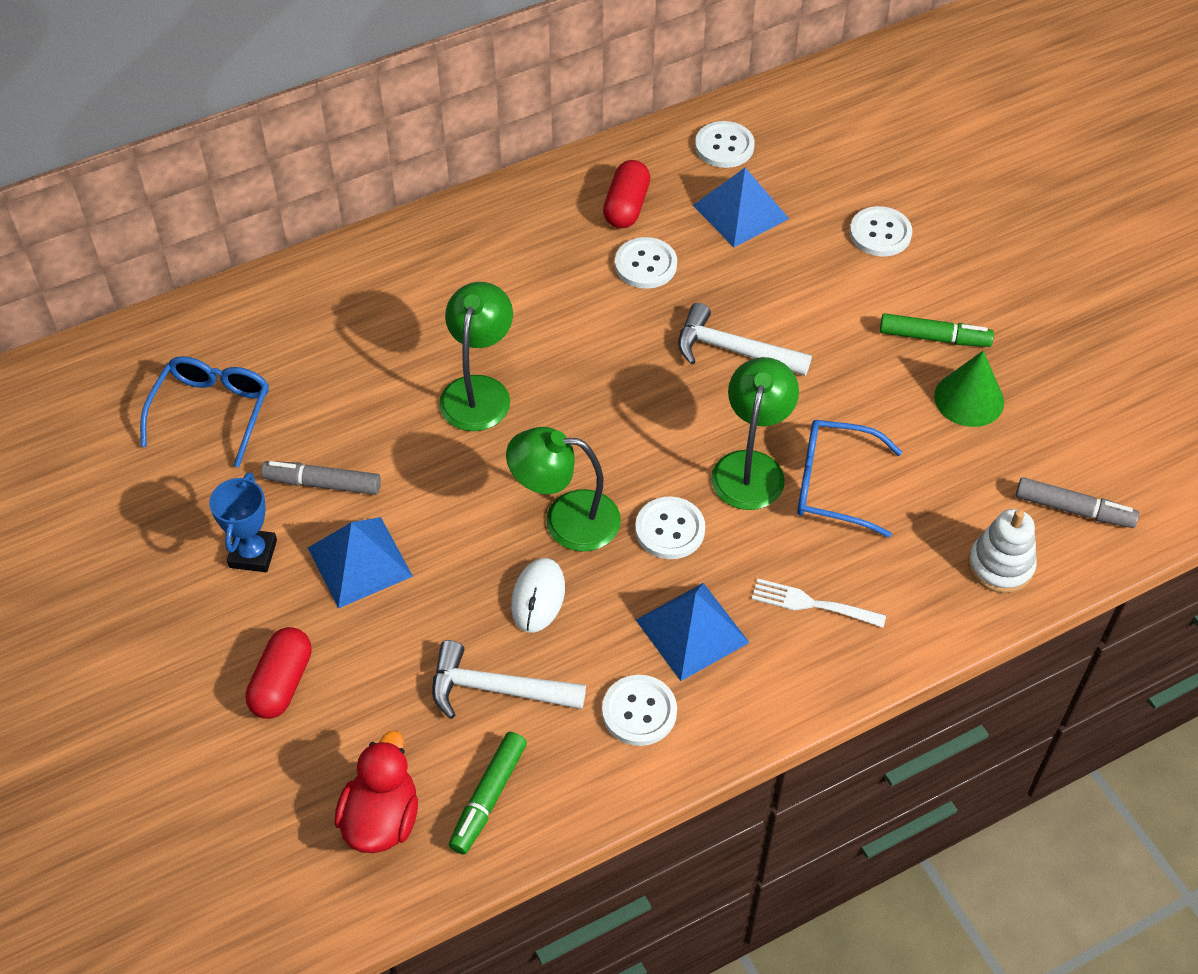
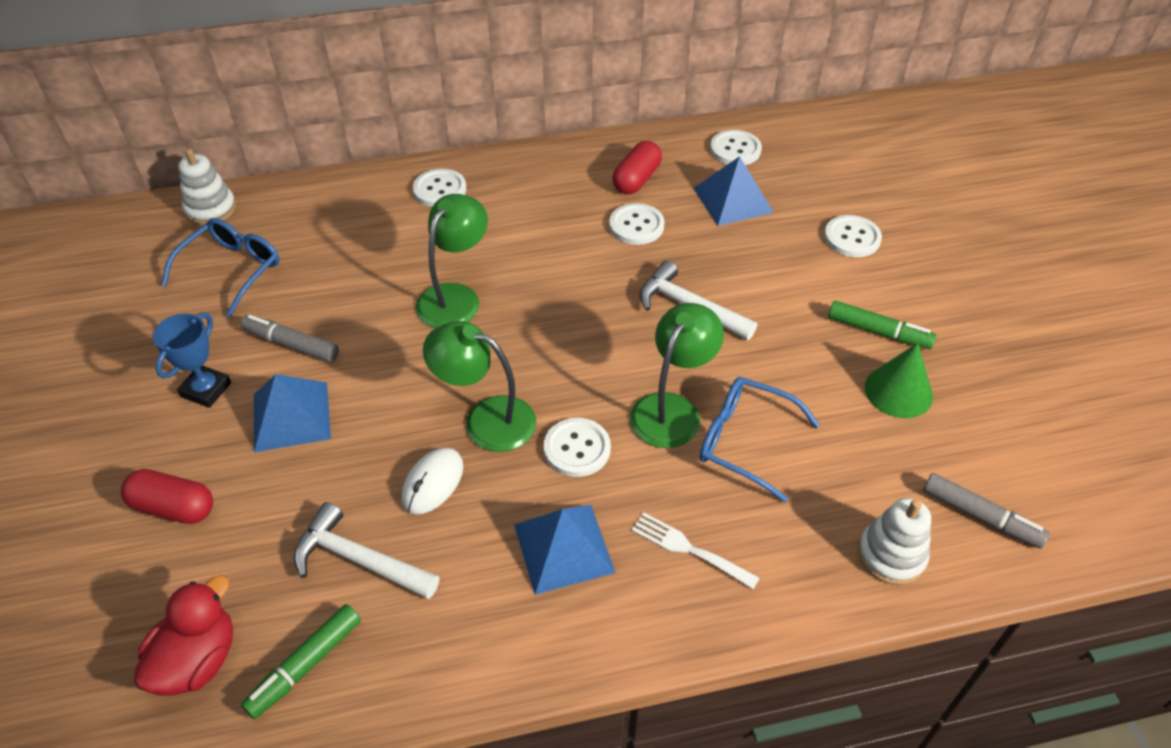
camera: 15 degrees right, 5 degrees down
(148, 341) = (211, 209): none -> white stacking toy
(282, 683) = (173, 507): red capsule -> red capsule turned 75 degrees clockwise
(639, 711) = (483, 615): white button -> white button (440, 190)

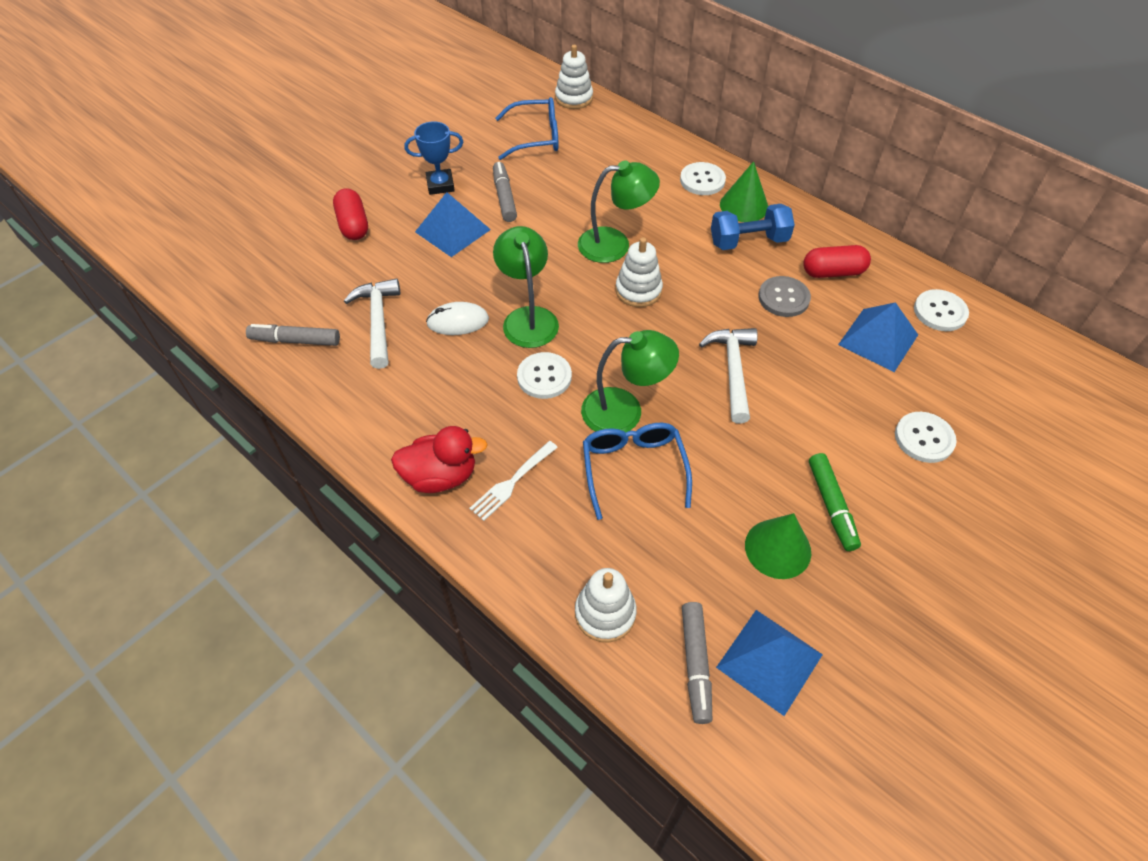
camera: 55 degrees right, 5 degrees up
(197, 660) = (269, 295): red duck -> red duck (440, 476)
(305, 665) = (295, 340): green marker -> grey marker
(502, 183) = (744, 206): none -> green cone
(533, 314) = (638, 290): none -> white stacking toy
(548, 207) = (748, 241): none -> blue dumbbell
(563, 548) = (460, 413): blue pyramid -> blue pyramid (769, 660)
(636, 226) = (783, 298): white button -> grey button
(689, 549) = (512, 482): white fork -> white fork turned 135 degrees counterclockwise

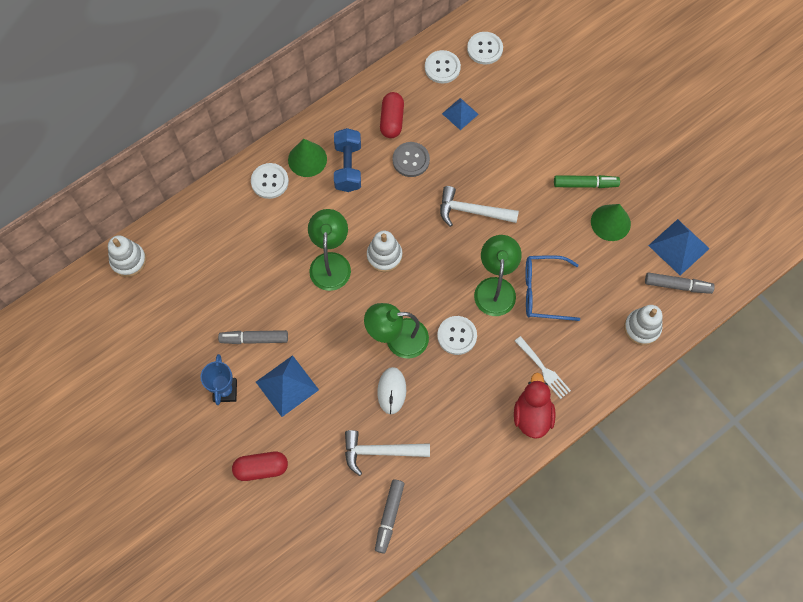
camera: 80 degrees left, 15 degrees up
(536, 137) = (178, 301): blue glasses -> none
(878, 339) = (460, 114): blue pyramid -> blue pyramid, size x0.63
(924, 438) = (544, 116): white button -> white button (484, 49)

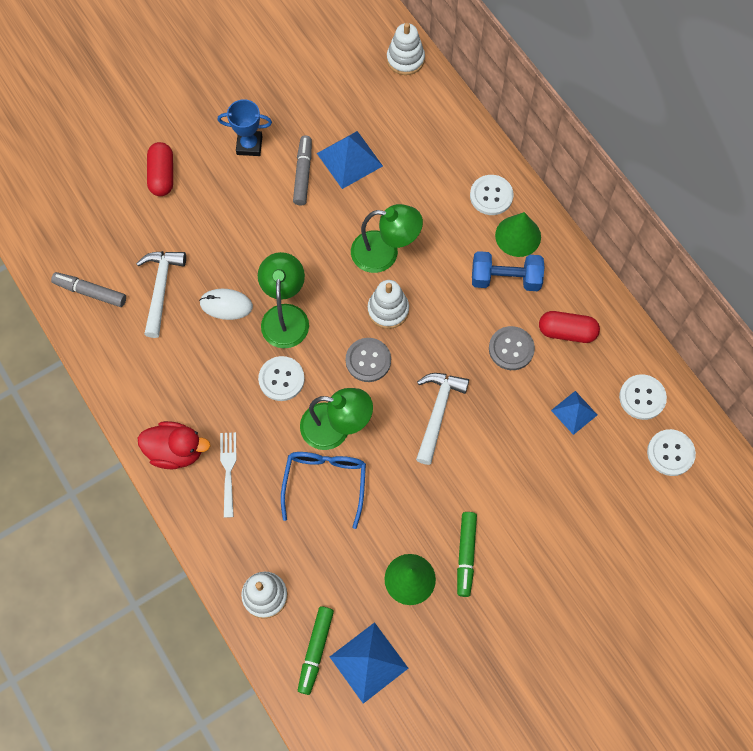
camera: 95 degrees right, 0 degrees up
(287, 385) = (247, 203): blue pyramid -> blue pyramid (349, 159)
(432, 268) = (368, 360): none -> grey button
(543, 369) = (228, 470): white fork -> white fork turned 120 degrees clockwise
(677, 285) = (315, 650): grey marker -> green marker

